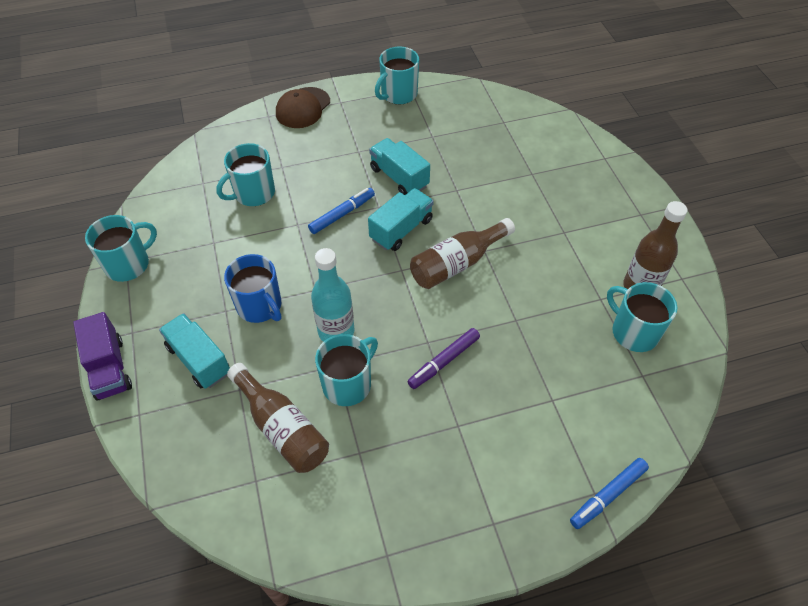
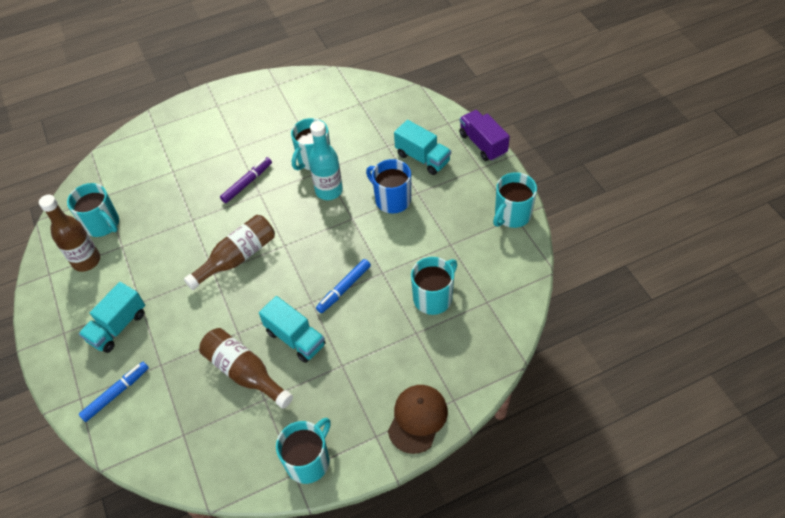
camera: 175 degrees right, 0 degrees up
(282, 428) = (352, 129): brown bottle -> brown bottle (245, 372)
(401, 229) = (288, 282): turquoise truck -> turquoise truck (118, 327)
(608, 495) = (147, 127): blue marker -> blue marker (116, 393)

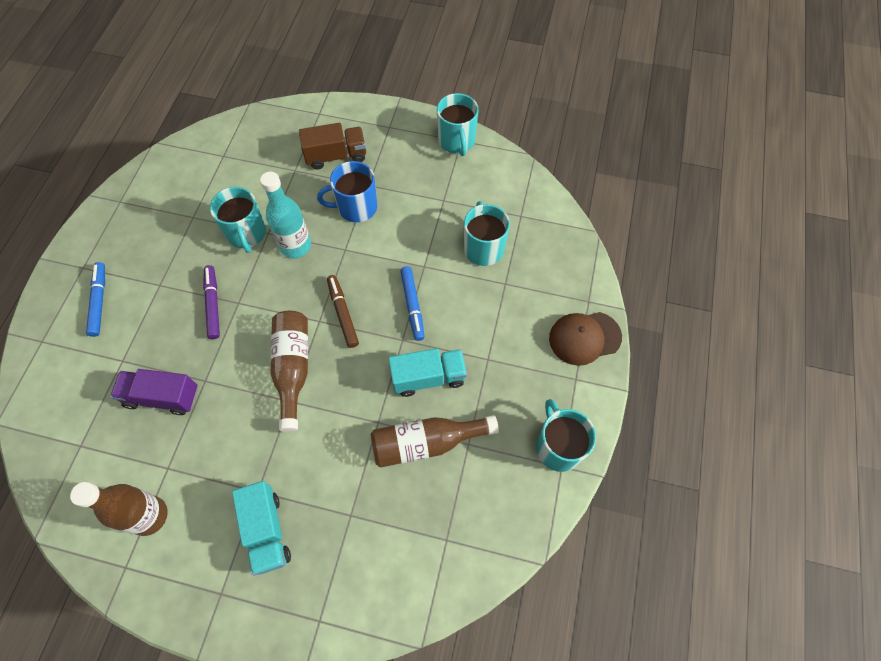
camera: 55 degrees left, 10 degrees up
(103, 224) = (117, 471): turquoise mug -> none
(116, 393) = (346, 579): blue marker -> blue marker (99, 301)
(301, 254) = (343, 313): none -> brown marker
(417, 419) = (584, 338): brown cap -> brown cap turned 75 degrees counterclockwise
(422, 158) = (336, 156): turquoise truck -> brown truck
(482, 144) = (367, 108): purple truck -> purple truck (162, 397)

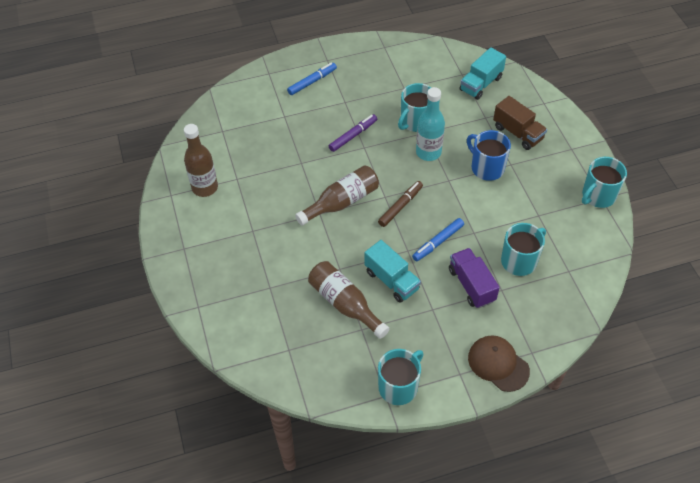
camera: 60 degrees right, 10 degrees down
(162, 397) = (276, 149): purple truck -> purple truck (471, 285)
(267, 531) = (232, 249): turquoise truck -> turquoise truck (481, 84)

